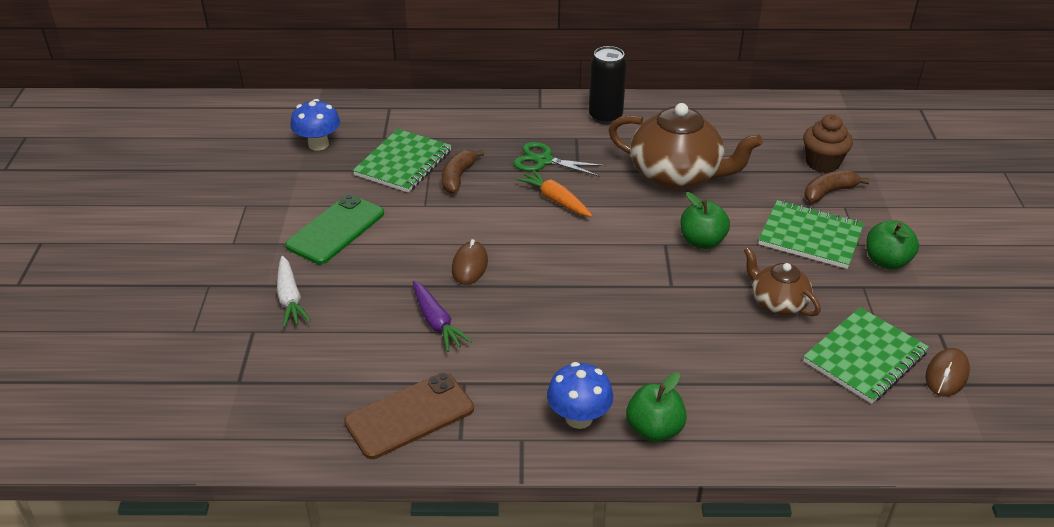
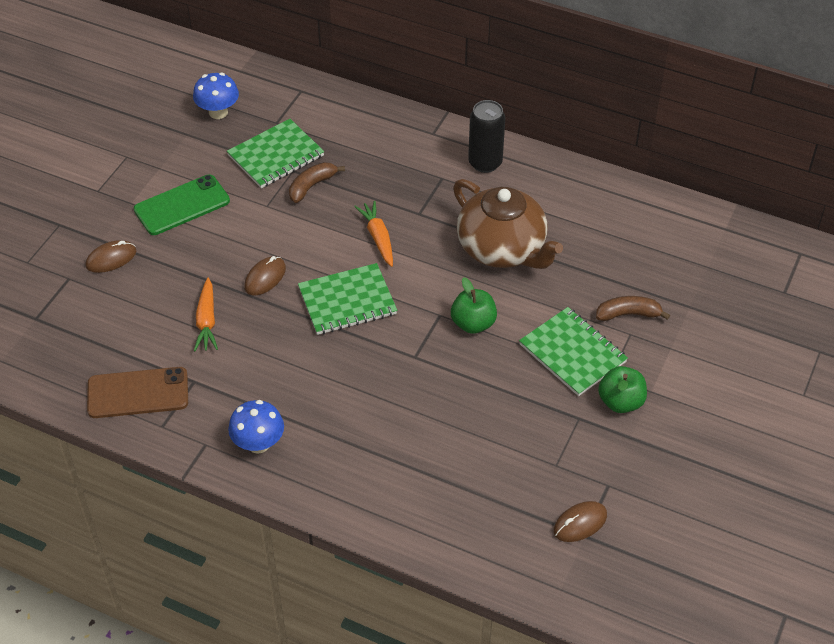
camera: 25 degrees right, 10 degrees up
(290, 298) = (111, 259): white carrot -> brown mouse
(437, 322) = (206, 321): purple carrot -> orange carrot
(544, 161) = (396, 193): green scissors -> none
(654, 429) = (308, 475): green apple -> none
(777, 303) = (491, 405): brown teapot -> none
(822, 163) = (648, 281): brown cupcake -> none
(864, 357) = (524, 481): green notebook -> green notebook (347, 301)

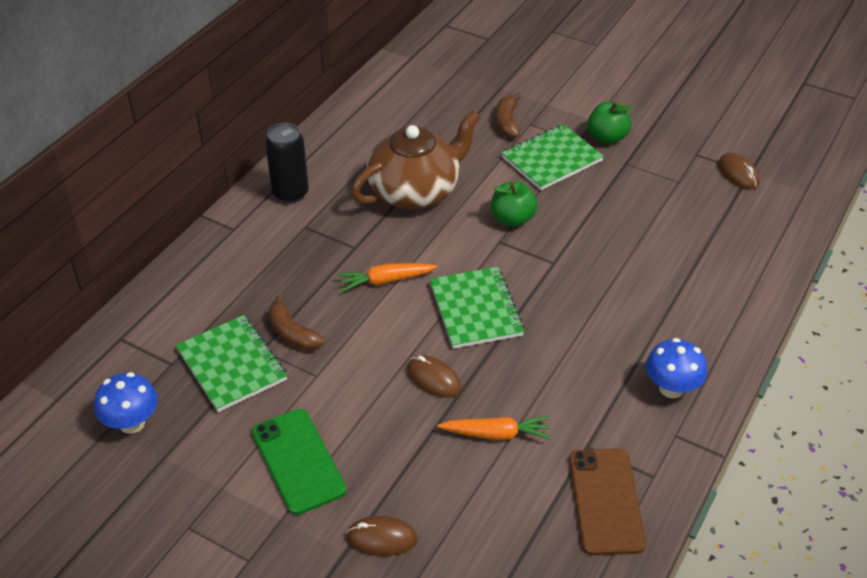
camera: 85 degrees left, 5 degrees down
(111, 259) = (381, 538): brown mouse -> brown mouse turned 60 degrees counterclockwise

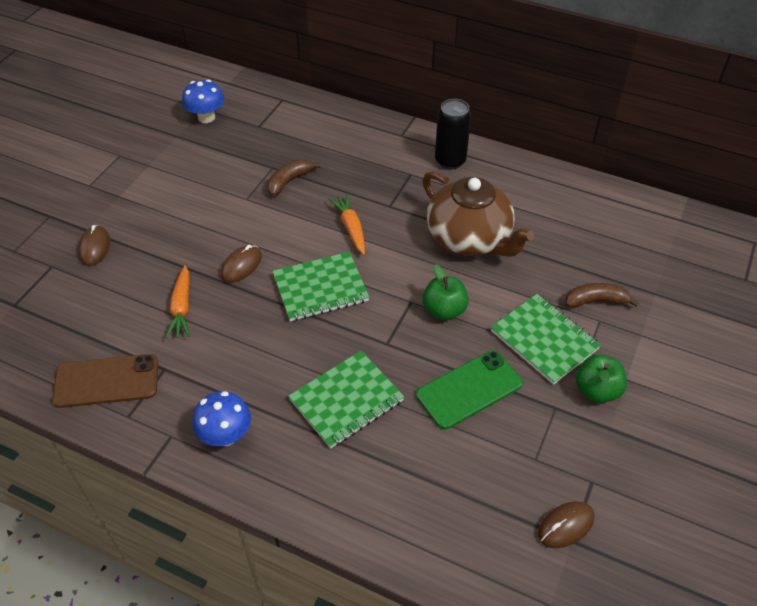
camera: 85 degrees right, 5 degrees up
(231, 365) = (257, 154): green notebook -> green notebook (346, 400)
(298, 461) = (167, 198): green phone -> green phone (469, 389)

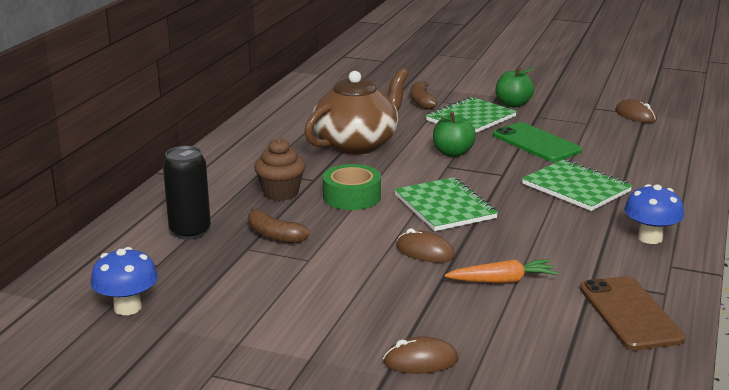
camera: 95 degrees left, 25 degrees down
(351, 228) = (352, 197): orange carrot -> green tape
(364, 185) = (280, 193): none -> brown cupcake
(450, 161) = (240, 153): black can -> black can (190, 232)

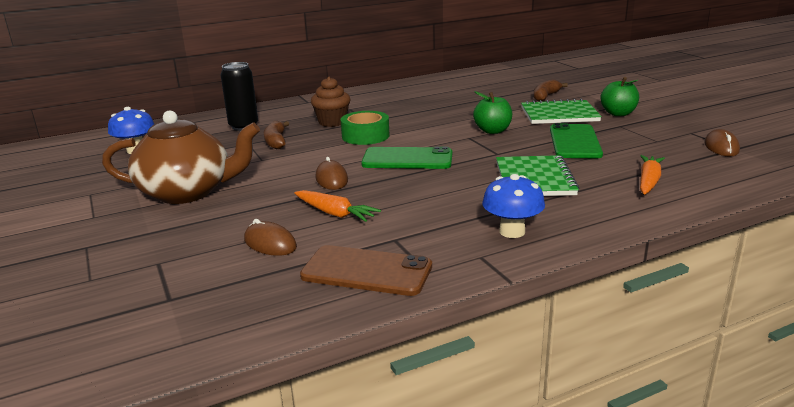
camera: 45 degrees right, 0 degrees up
(357, 144) = (440, 109): brown teapot -> brown teapot (187, 192)
(420, 361) = (181, 234): brown mouse -> brown mouse (270, 243)
(444, 207) = (407, 159): green notebook -> green phone
(630, 313) = (366, 271): brown phone -> brown phone turned 75 degrees clockwise
(648, 162) = (648, 181): none -> orange carrot

